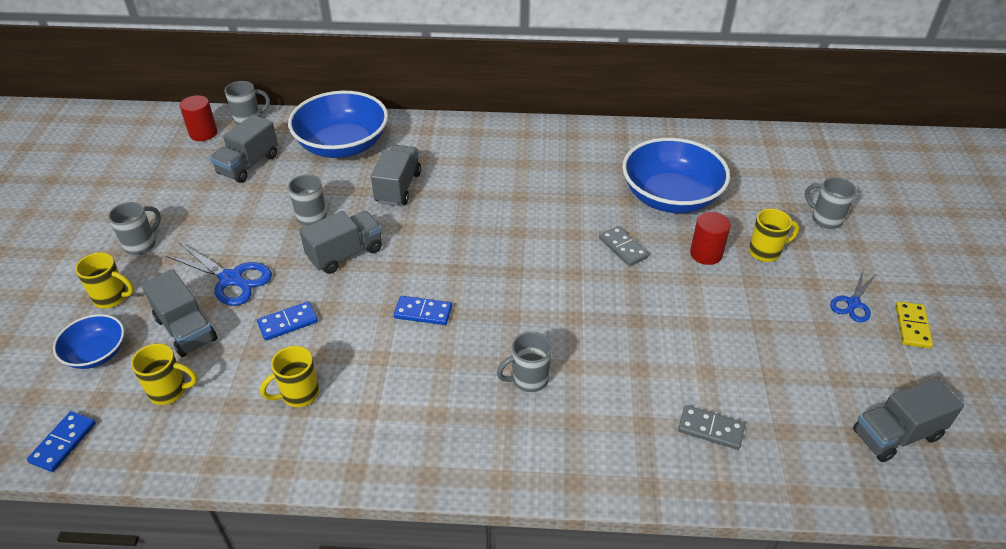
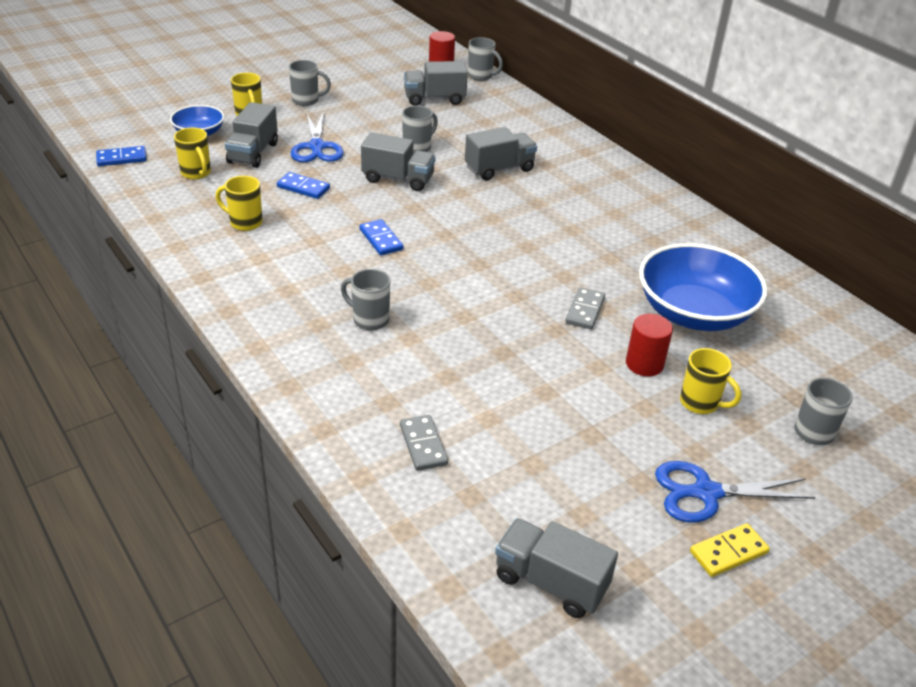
camera: 50 degrees right, 5 degrees down
(342, 145) = (511, 124): blue bowl -> none
(853, 303) = (706, 493): blue scissors -> blue scissors, size x1.58

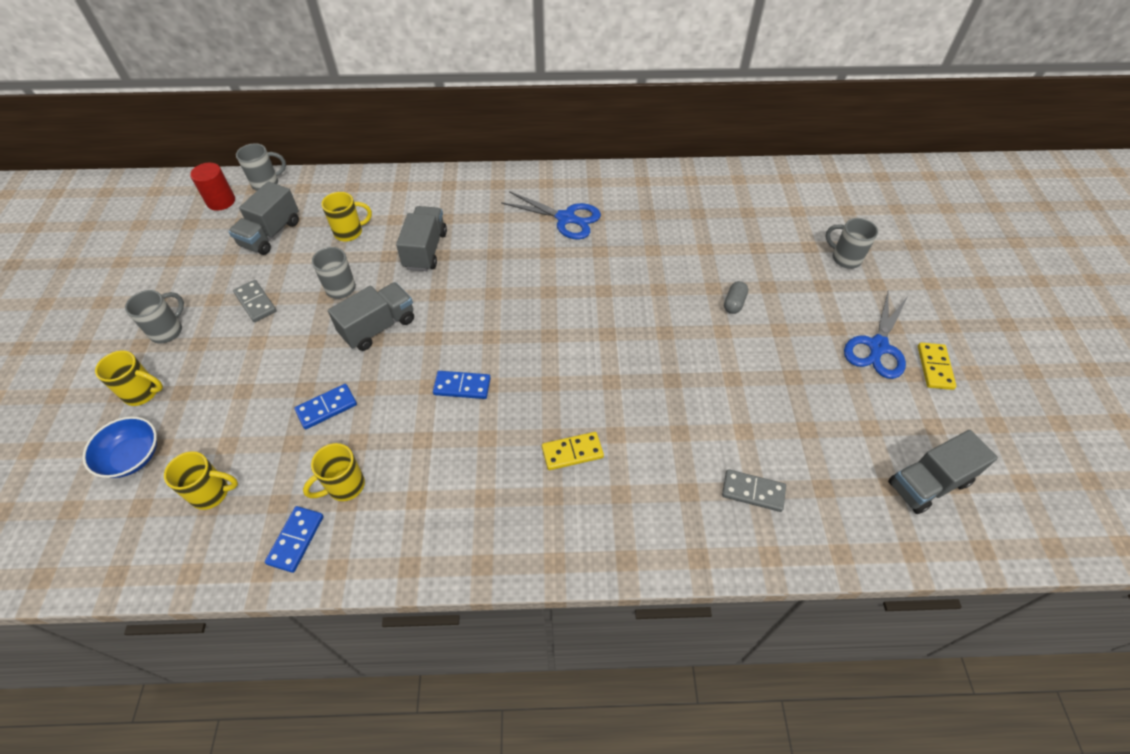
camera: 55 degrees left, 15 degrees up
(121, 158) = (106, 560): blue domino -> blue domino (296, 540)
(253, 153) = (223, 423): grey truck -> none
(316, 147) = (264, 363): blue scissors -> blue scissors (566, 218)
(369, 319) = (572, 452): grey mug -> yellow domino
(585, 310) = (653, 302): grey domino -> grey domino (255, 302)
(644, 364) = (734, 303): red cylinder -> grey capsule
(694, 313) = (695, 244): blue bowl -> none
(700, 403) = (791, 297): yellow mug -> yellow mug (350, 232)

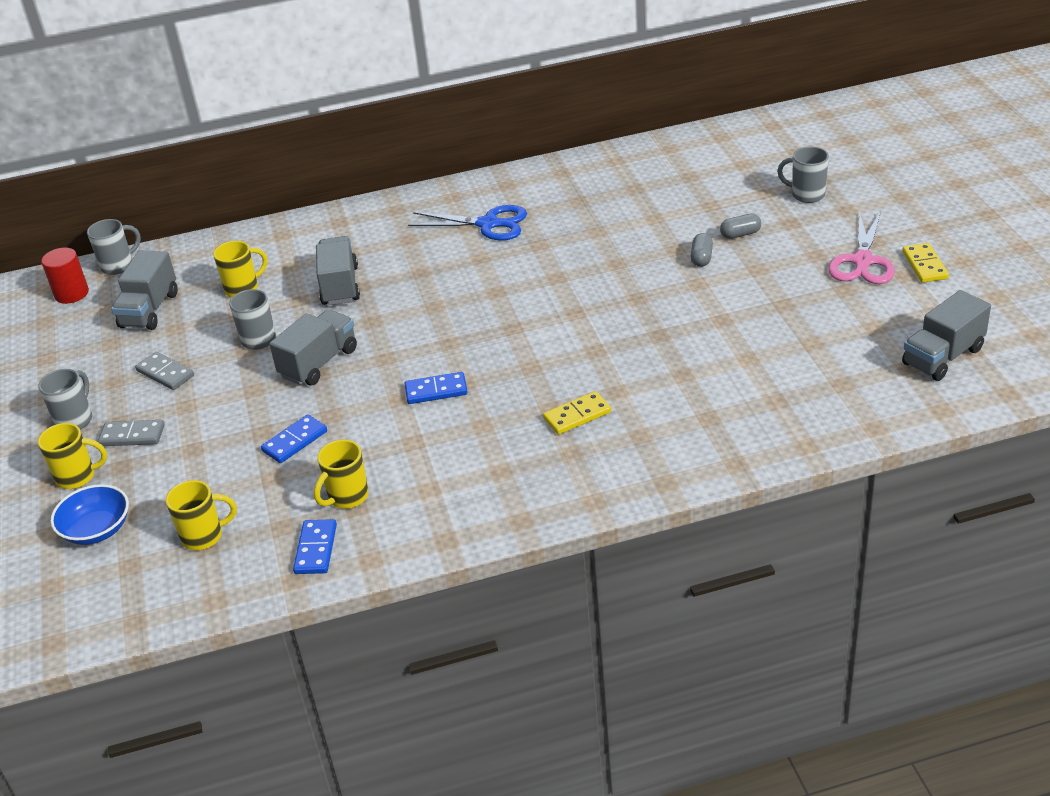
camera: 10 degrees left, 15 degrees down
(753, 492) = (773, 403): grey domino -> grey domino (132, 436)
(775, 286) = (740, 234): none -> grey capsule
(877, 347) = (862, 261): blue scissors -> pink scissors

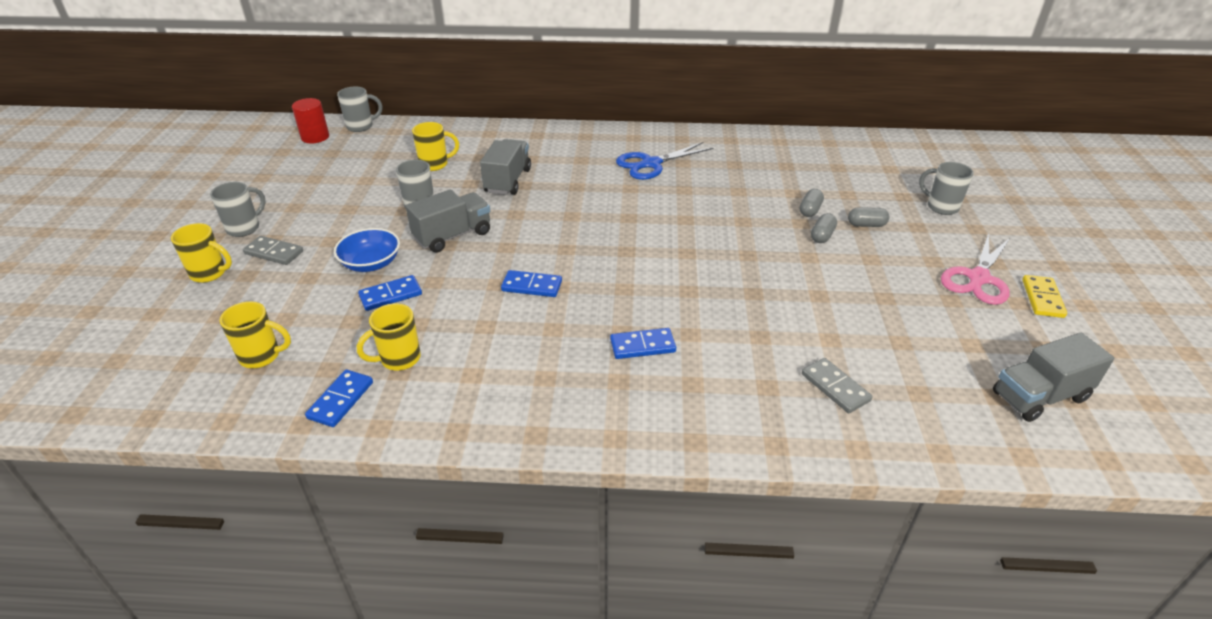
camera: 15 degrees right, 0 degrees up
(97, 529) = (188, 322): blue bowl -> blue bowl (371, 263)
(149, 310) = (358, 162): grey truck -> none
(165, 373) = (334, 211): grey domino -> grey domino (835, 387)
(488, 224) = (651, 164): blue scissors -> blue scissors turned 120 degrees clockwise
(577, 415) = (642, 346): yellow domino -> blue domino
(679, 233) = (810, 210): none -> grey capsule

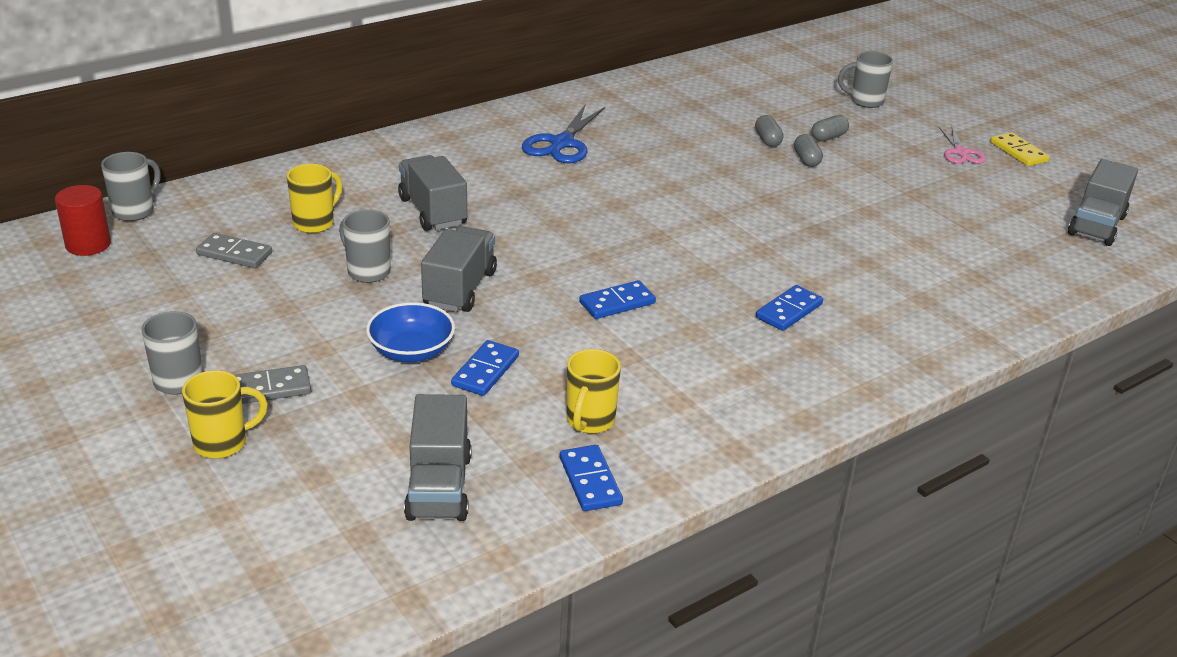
camera: 40 degrees left, 5 degrees down
(262, 356) = (439, 487): yellow mug -> grey truck
(835, 387) = (968, 278): grey domino -> grey domino (234, 254)
(978, 278) = (960, 152): pink scissors -> pink scissors, size x0.63

